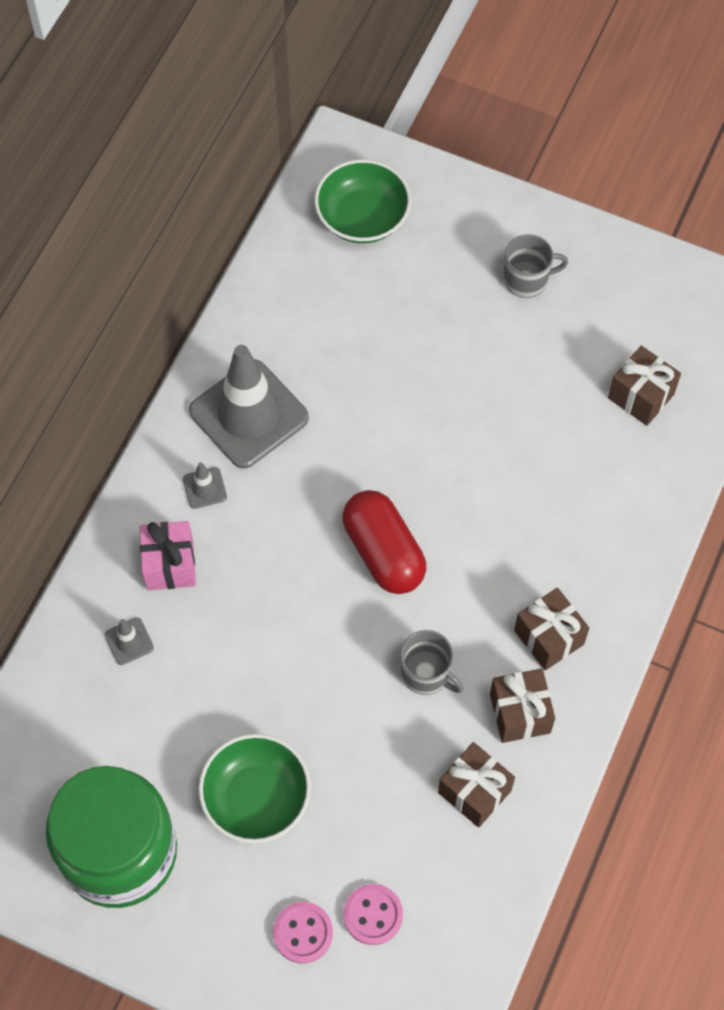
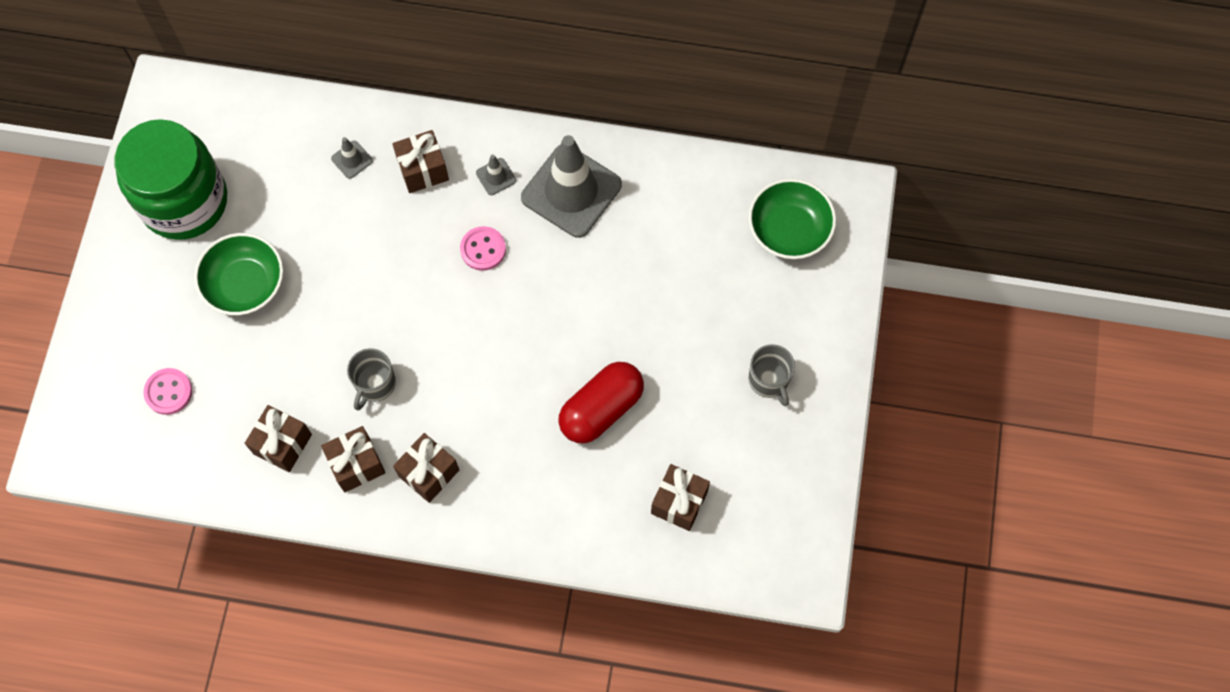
camera: 75 degrees right, 5 degrees up
(170, 564) = (423, 170): pink gift -> brown gift
(303, 933) = (145, 345): pink button -> pink button (483, 249)
(384, 552) = (473, 325): red capsule -> red capsule (601, 409)

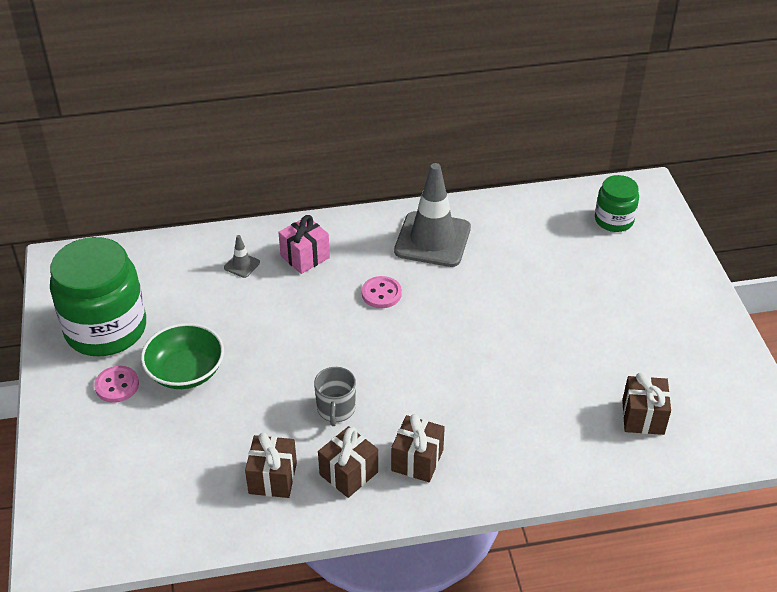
camera: 20 degrees left, 25 degrees down
(168, 392) = (146, 469): pink button -> pink button (117, 385)
(423, 170) = (305, 257): brown gift -> pink gift
(496, 176) = (367, 246): grey traffic cone -> none
(601, 409) = (539, 372): red capsule -> none
(769, 380) = (660, 315): grey mug -> none
(789, 230) = (614, 220): green bowl -> green jar

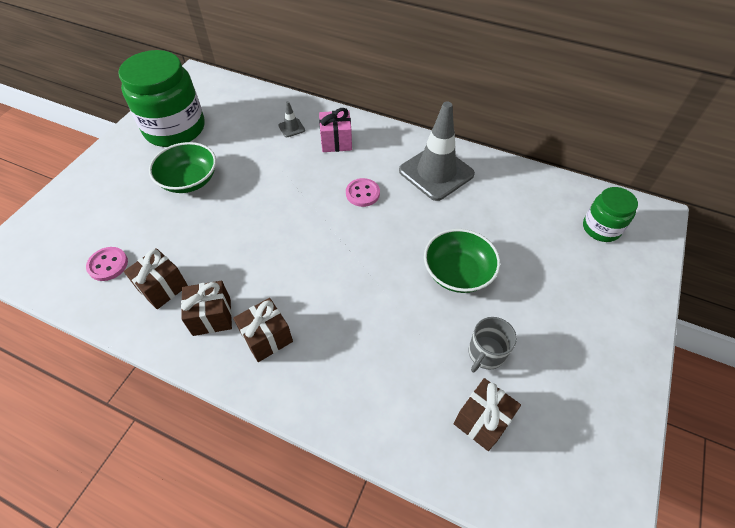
camera: 35 degrees right, 10 degrees up
(117, 385) = (143, 167): pink button -> pink button (108, 265)
(336, 409) = (251, 262): grey mug -> grey mug (485, 353)
(529, 318) = (458, 272): none -> green bowl

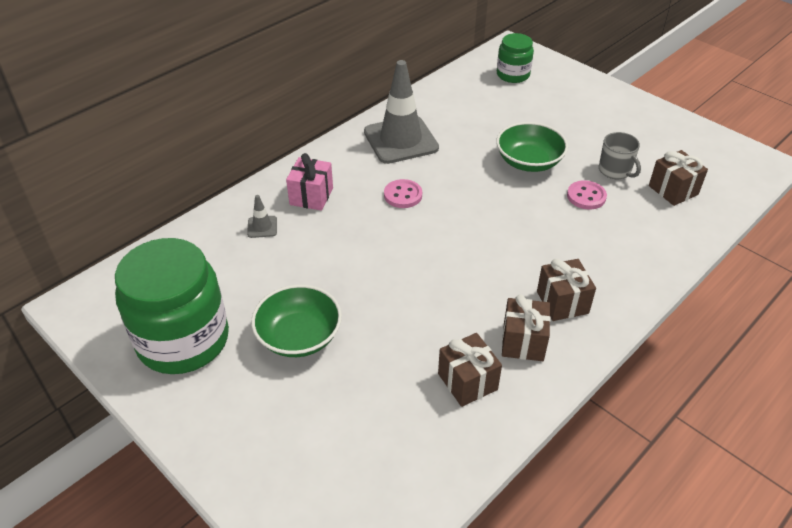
camera: 70 degrees left, 10 degrees down
(108, 265) = (409, 435): pink button -> pink button (586, 196)

